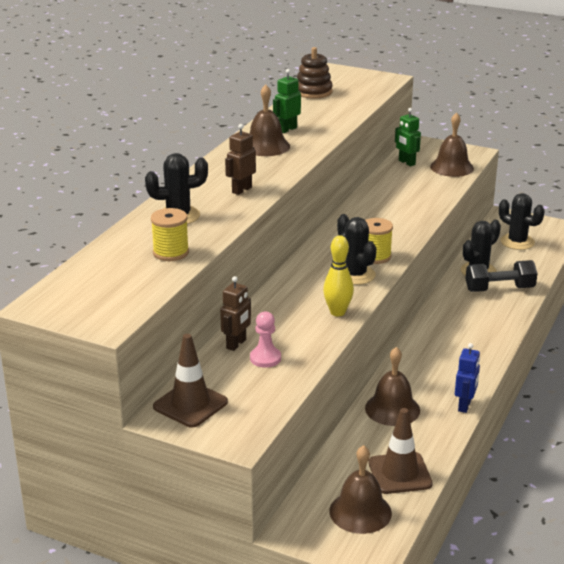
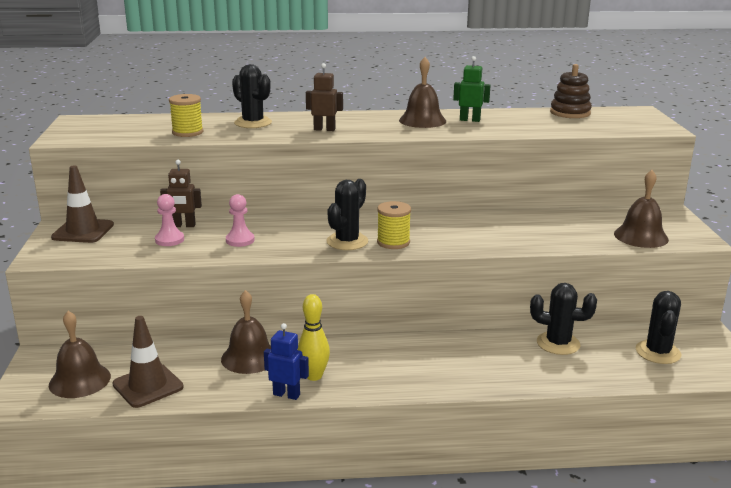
camera: 60 degrees right, 5 degrees down
(303, 323) = (240, 240): none -> pink pawn
(337, 312) = (271, 249): yellow bowling pin -> yellow bowling pin (314, 376)
(406, 162) = (612, 215): green robot -> none
(465, 405) = (286, 394): blue robot -> blue robot turned 150 degrees counterclockwise
(499, 289) = (537, 364): black dumbbell -> none

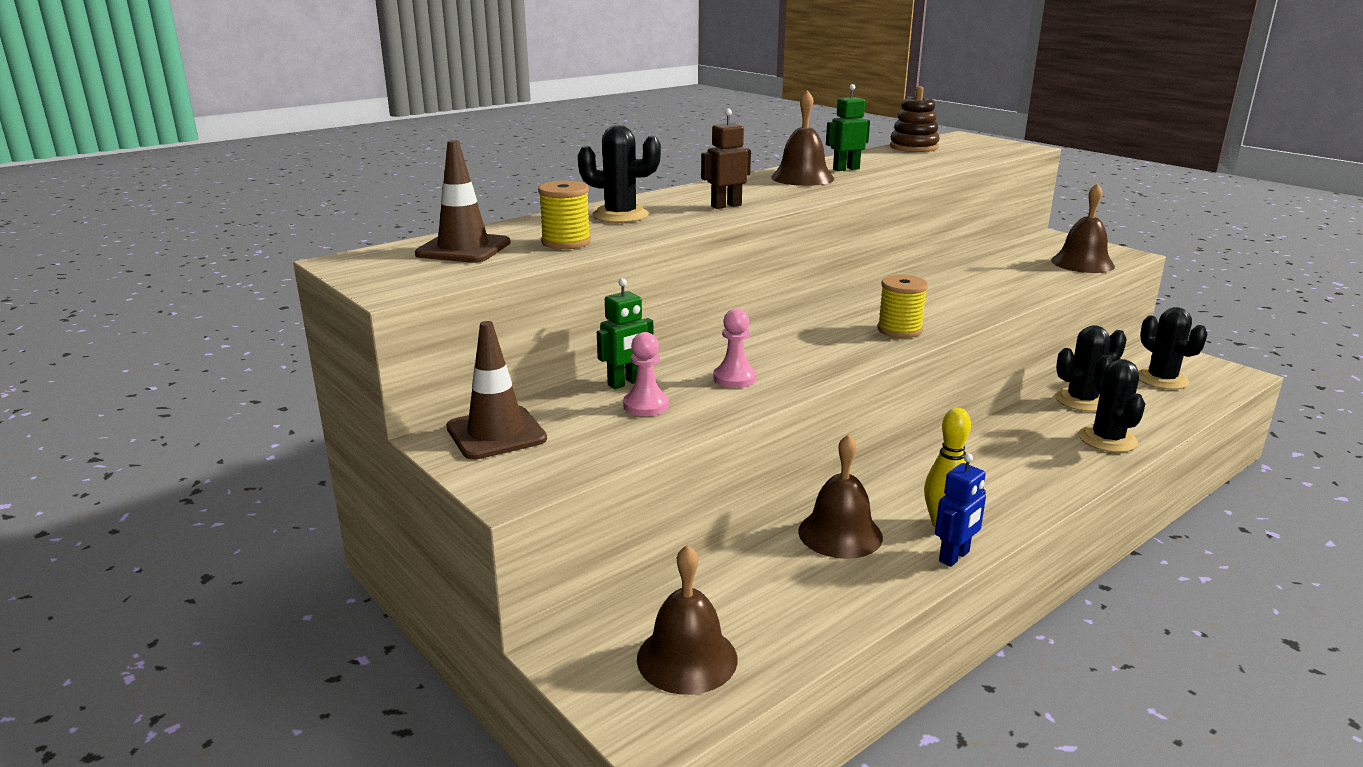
camera: 35 degrees left, 0 degrees up
(148, 386) = (787, 622): brown traffic cone -> brown traffic cone (463, 249)
(184, 226) = (625, 383): brown robot -> green robot
(286, 394) = (954, 557): blue robot -> blue robot turned 150 degrees clockwise
(347, 241) = (853, 343): black cactus -> black cactus (1107, 439)

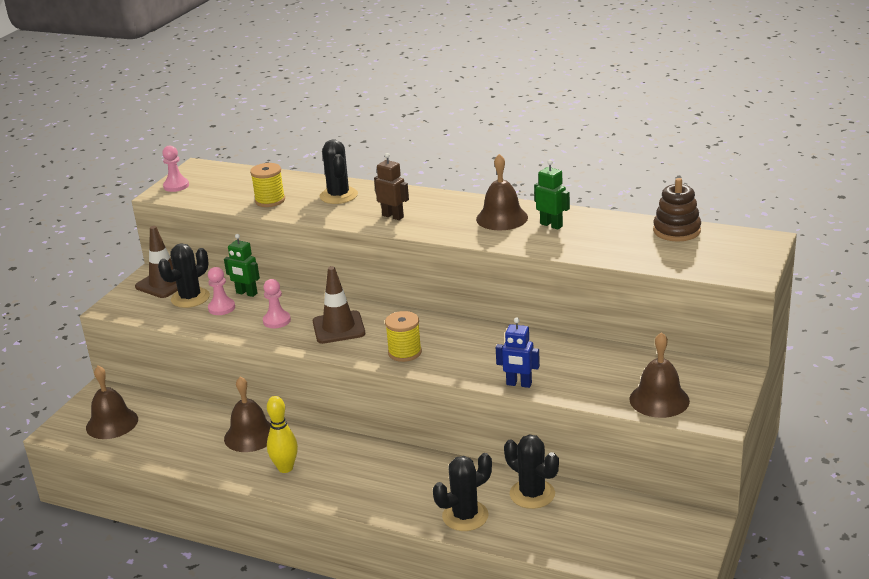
camera: 65 degrees right, 5 degrees up
(388, 279) = (176, 186): none -> pink pawn
(463, 249) = (237, 182): brown traffic cone -> brown traffic cone (338, 328)
(954, 557) = (249, 480): blue robot -> blue robot (519, 384)
(1161, 379) = (622, 531): black cactus -> black cactus (190, 298)

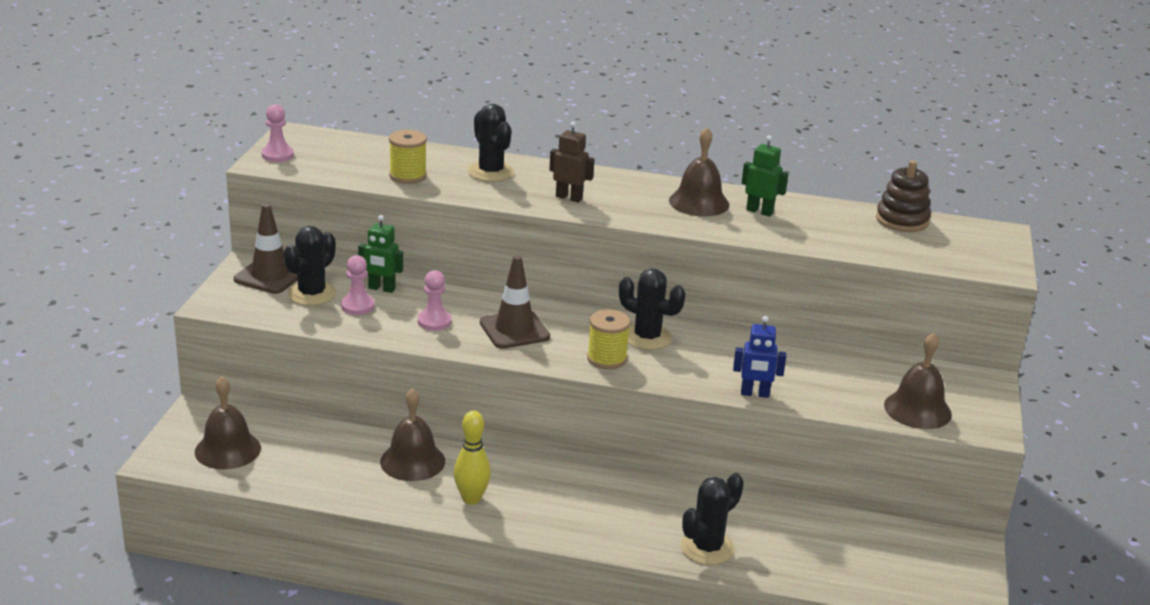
camera: 15 degrees left, 0 degrees up
(532, 494) = (774, 521): black cactus -> black cactus (647, 337)

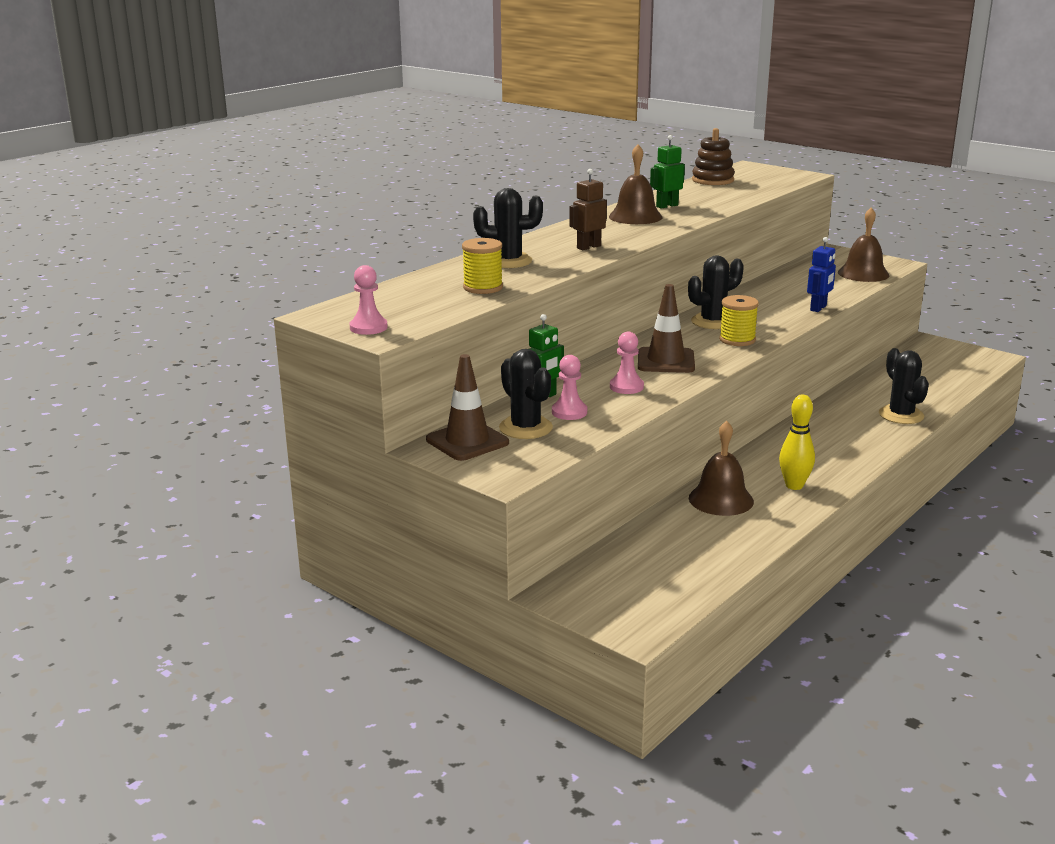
camera: 60 degrees left, 5 degrees down
(227, 450) = (642, 588): brown bell -> none

